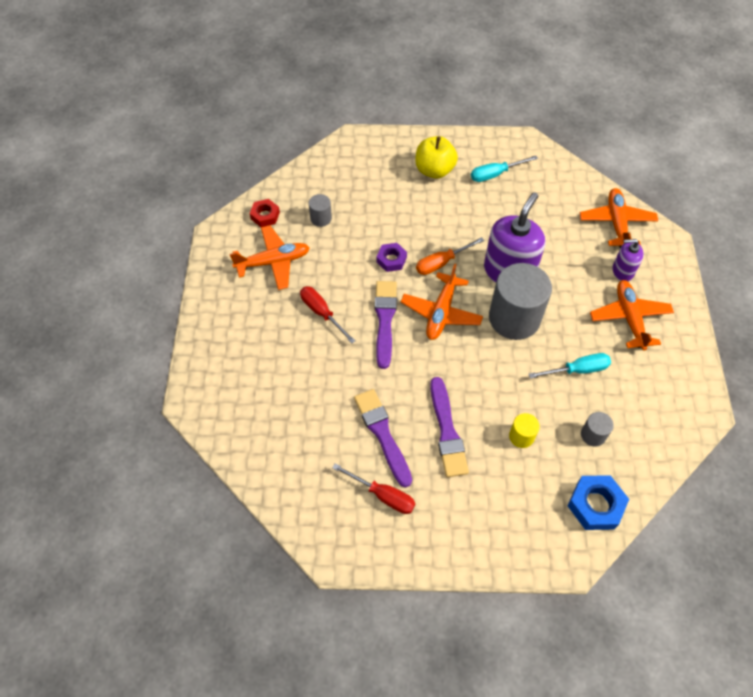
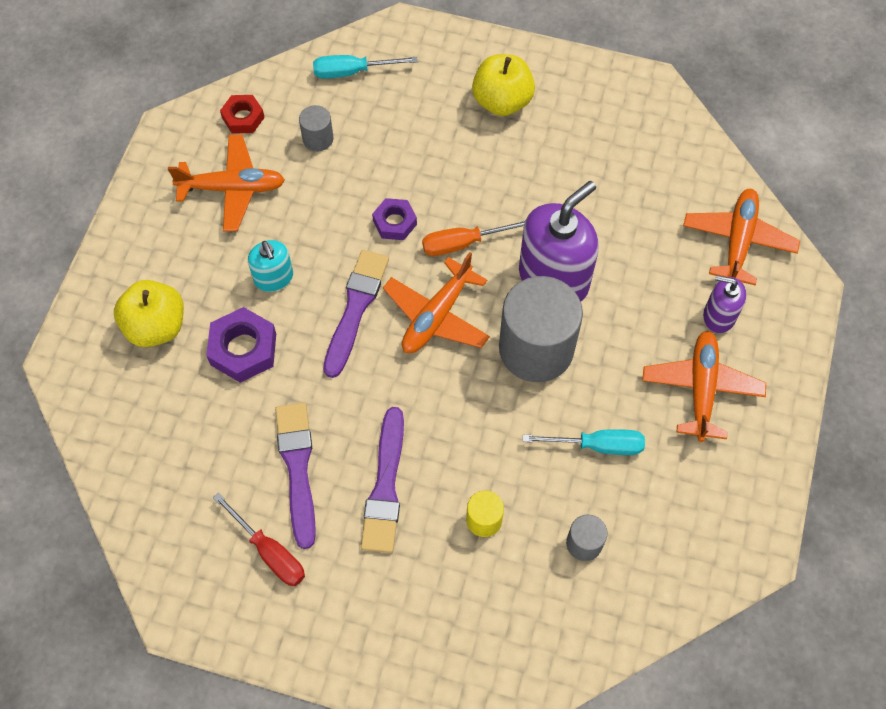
camera: 15 degrees right, 5 degrees up
(250, 363) = (156, 326): none -> yellow apple
(317, 364) = (243, 349): none -> purple nut
(322, 313) = (273, 278): red screwdriver -> turquoise soap dispenser
(495, 174) = (588, 127): turquoise screwdriver -> turquoise screwdriver (352, 72)
(595, 505) = (550, 641): blue nut -> none

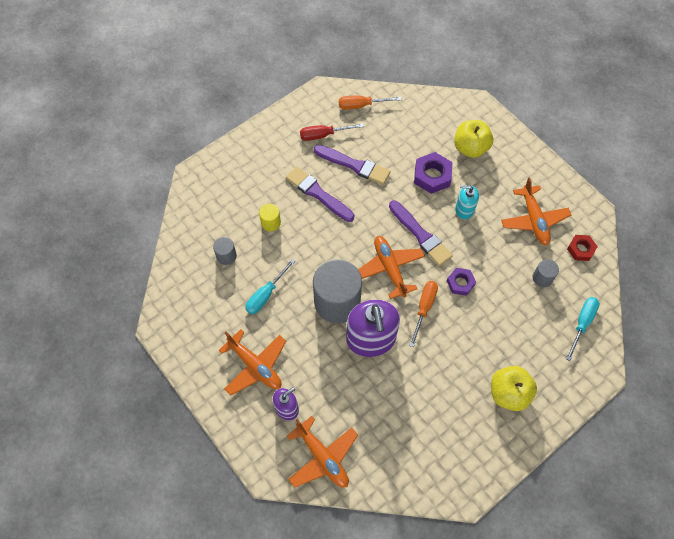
camera: 125 degrees right, 0 degrees up
(170, 531) = (361, 105): none -> orange screwdriver
(232, 188) = (534, 220): orange plane -> orange plane turned 45 degrees counterclockwise

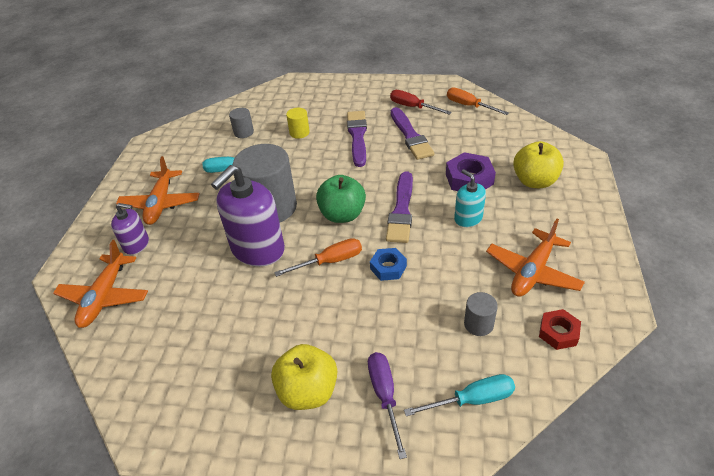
camera: 50 degrees right, 20 degrees down
(389, 268) = (342, 215): orange plane -> green apple
(460, 283) = (388, 267): purple nut -> blue nut
(545, 359) = (385, 396): none -> purple screwdriver

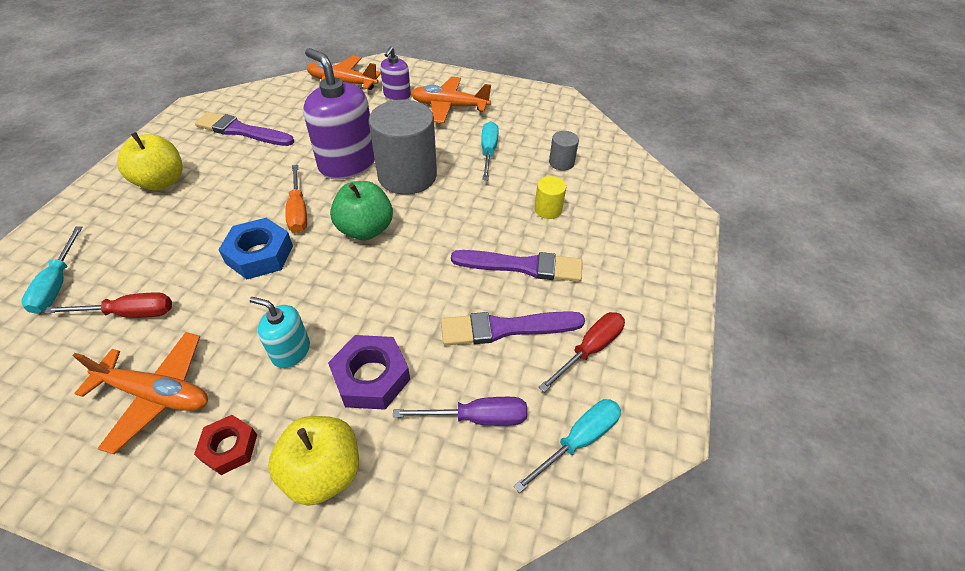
camera: 95 degrees right, 5 degrees up
(385, 396) = (116, 226): purple screwdriver -> purple screwdriver (477, 417)
(388, 267) = (260, 254): blue nut -> blue nut, size x1.55
(401, 210) = (344, 284): purple brush -> purple brush (242, 131)
(468, 218) = (291, 351): turquoise soap dispenser -> turquoise soap dispenser turned 135 degrees counterclockwise
(469, 106) = (578, 441): orange screwdriver -> turquoise screwdriver
(478, 324) = (129, 313): grey cylinder -> red screwdriver
(532, 271) = (156, 394): orange plane -> orange plane turned 150 degrees clockwise
(558, 333) = (57, 386): red nut -> red nut (229, 447)

